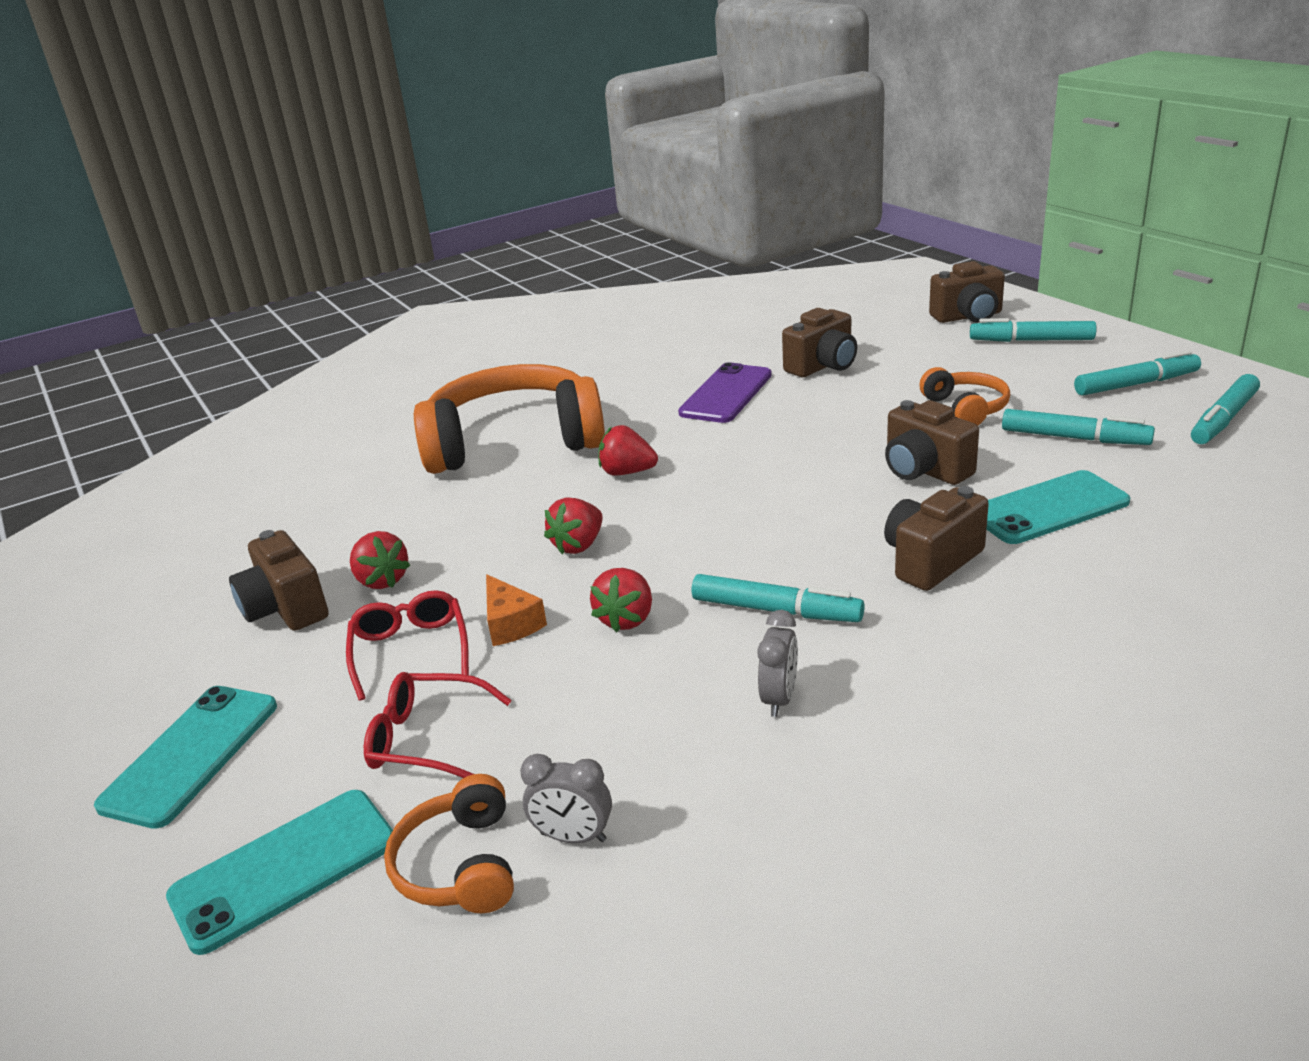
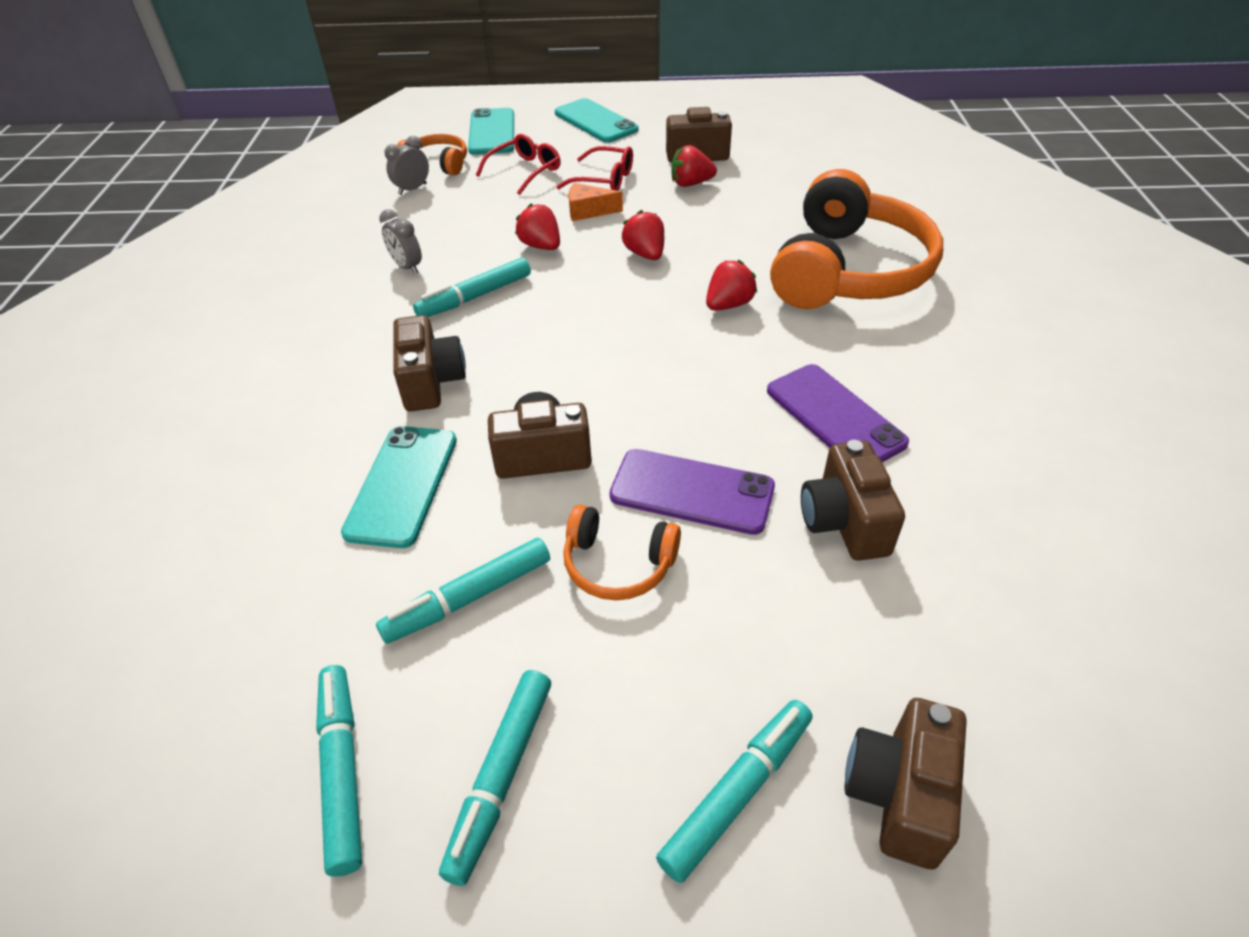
camera: 120 degrees right, 15 degrees up
(870, 410) = (692, 491): none -> purple phone

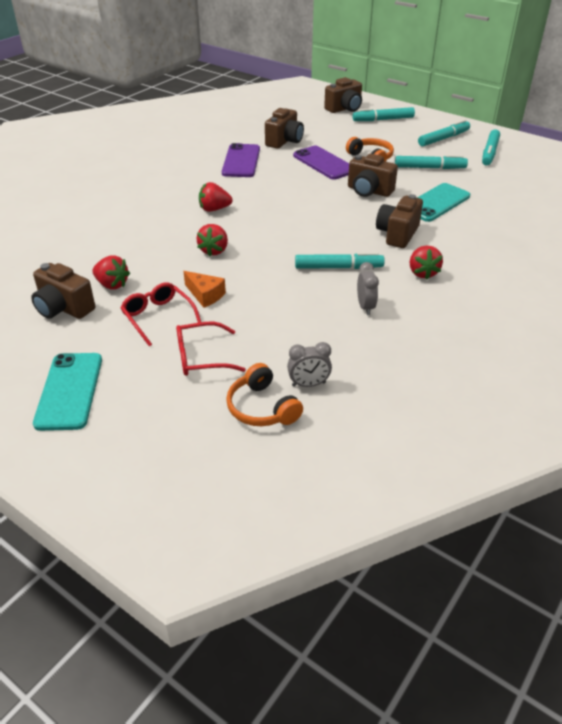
camera: 145 degrees left, 5 degrees down
(492, 132) = (171, 430): turquoise phone -> none
(541, 246) = (266, 283): red strawberry -> red strawberry (422, 273)
(848, 271) = (134, 199): orange headphones -> none

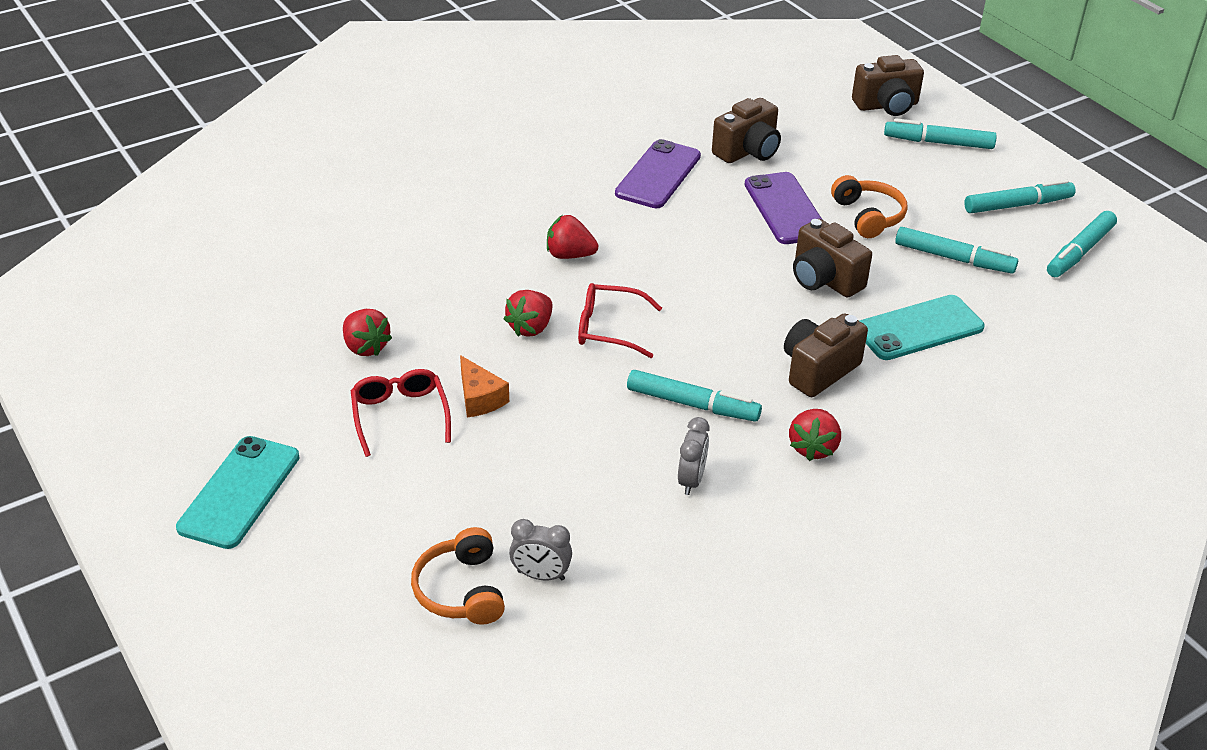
camera: 20 degrees right, 0 degrees up
(64, 308) = (287, 367): brown camera -> none
(201, 357) = (424, 493): red glasses -> red glasses (609, 328)

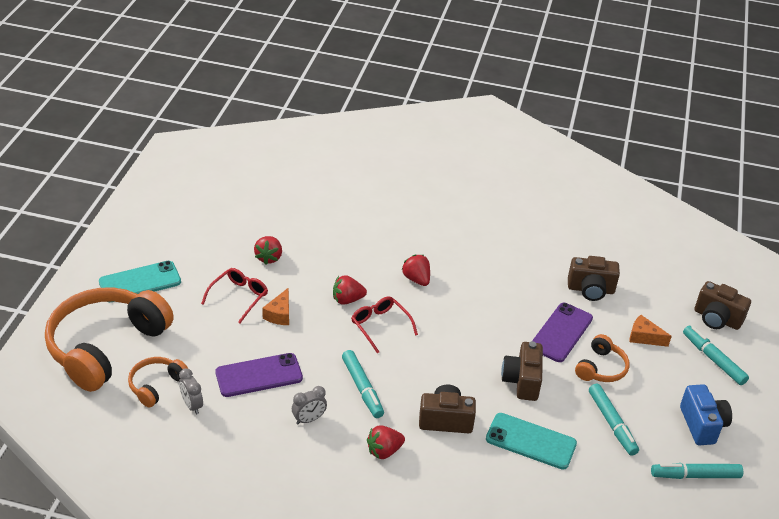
camera: 45 degrees right, 0 degrees up
(319, 600) = (106, 346): none -> orange headphones
(658, 175) = (522, 270): purple phone -> purple phone (259, 375)
(858, 163) = (644, 337): none -> orange cheese
(1017, 205) = (702, 425): turquoise marker -> blue camera

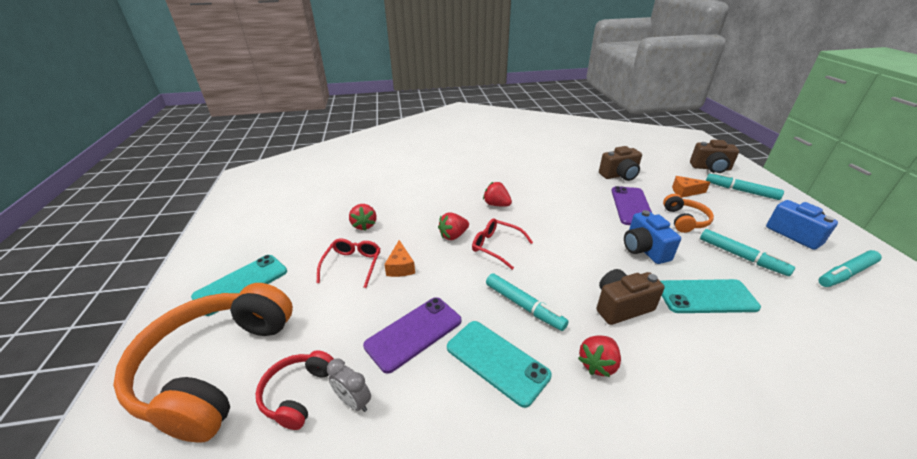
camera: 20 degrees left, 5 degrees down
(156, 385) = (298, 393): orange headphones -> red headphones
(309, 419) = (497, 361): grey clock -> turquoise phone
(522, 381) = (644, 249): brown camera -> blue camera

